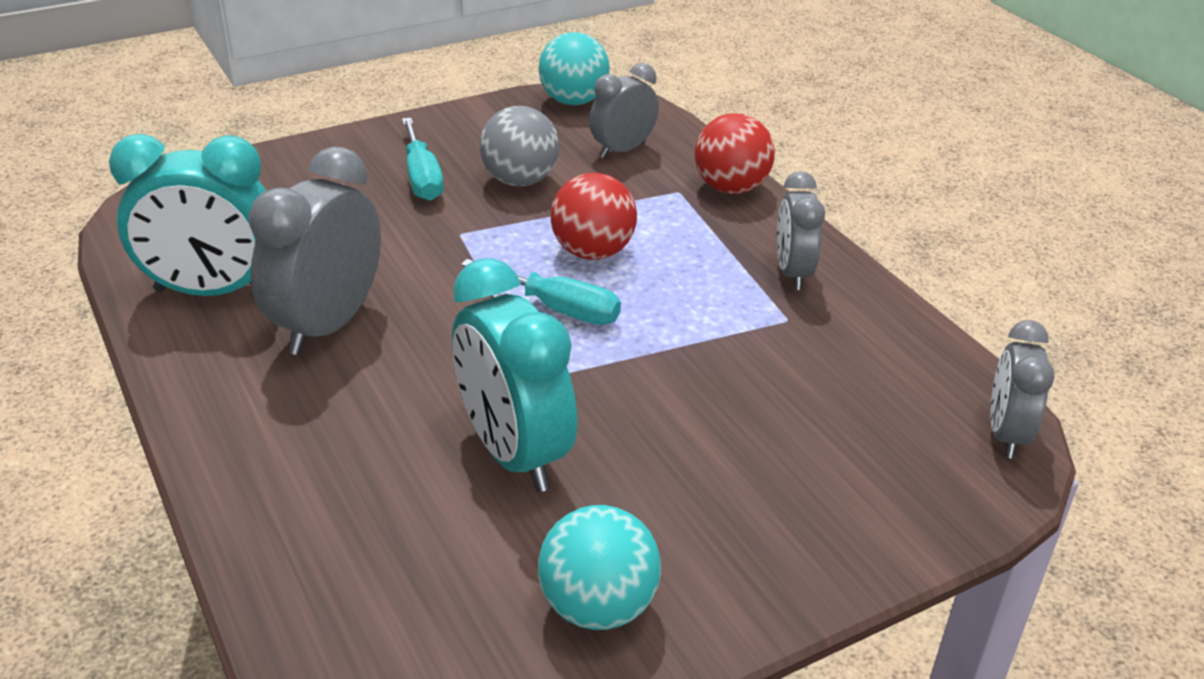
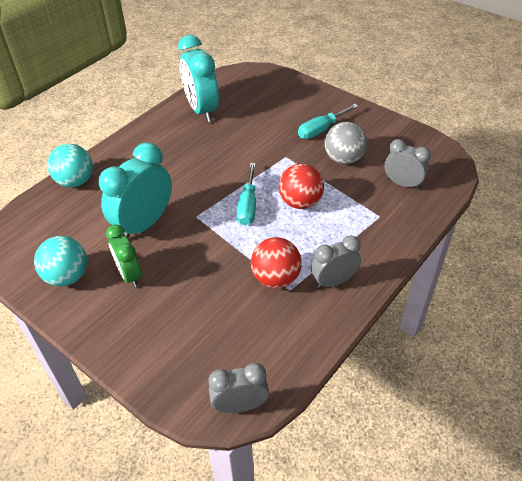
camera: 70 degrees right, 10 degrees up
(327, 325) = (197, 146): grey clock -> none
(573, 101) = (437, 151): turquoise ball -> turquoise ball (75, 181)
(648, 505) = (129, 275): none -> green clock
(730, 188) = (400, 235): red ball -> red ball (276, 278)

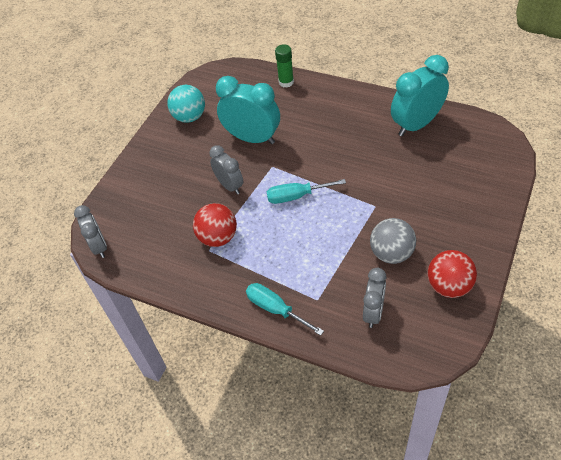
camera: 80 degrees right, 5 degrees up
(75, 181) = (286, 82): turquoise ball -> green glue stick
(129, 275) = (199, 149): green clock -> none
(300, 202) = (314, 232): red ball -> red ball (449, 286)
(321, 130) = (432, 224): turquoise screwdriver -> turquoise screwdriver (276, 309)
(333, 281) = (224, 278): grey clock -> grey clock (230, 186)

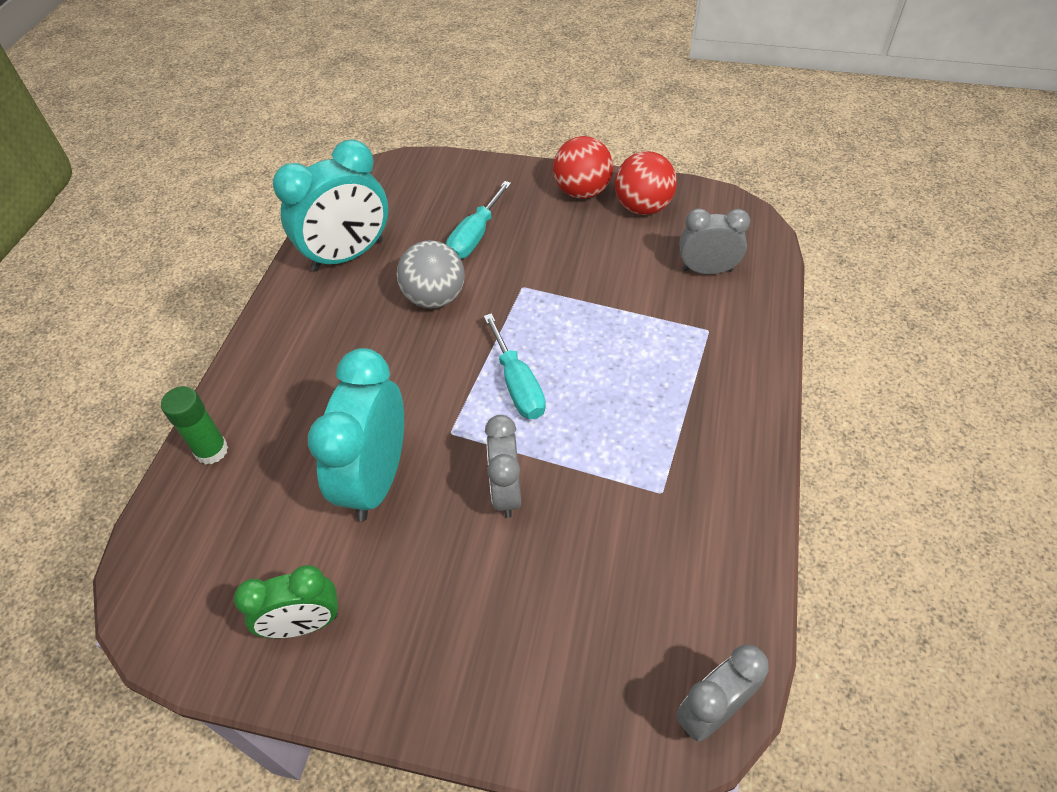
camera: 105 degrees left, 0 degrees up
(189, 117) = (304, 624): turquoise ball -> green clock
(218, 237) = (631, 483): red ball -> red ball (582, 192)
(230, 186) = (506, 492): grey clock -> grey clock turned 45 degrees counterclockwise
(276, 309) = (743, 374): turquoise screwdriver -> turquoise screwdriver (475, 236)
(391, 253) = (606, 262): grey ball -> grey ball (435, 298)
(416, 124) = (348, 255): turquoise clock -> turquoise clock turned 75 degrees counterclockwise

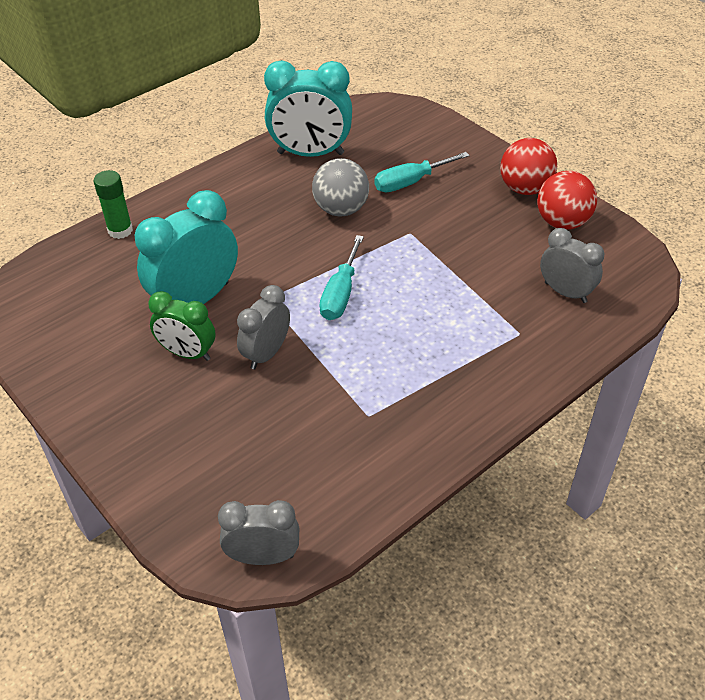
camera: 35 degrees right, 5 degrees down
(304, 624) = (81, 355): green clock -> green clock (187, 353)

